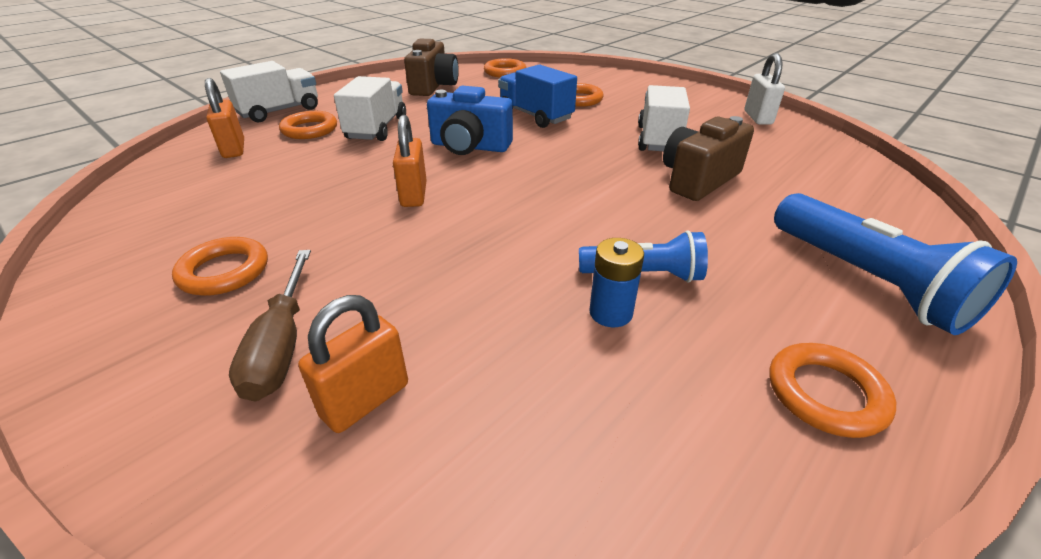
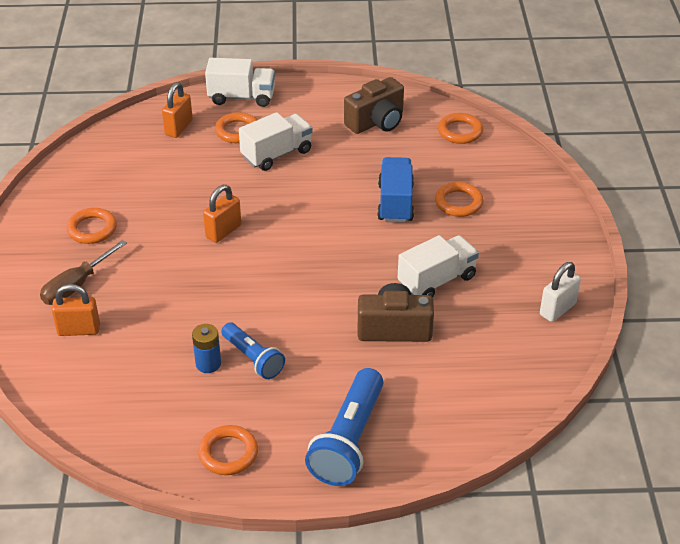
camera: 45 degrees right, 5 degrees up
(470, 147) = (307, 209): blue camera -> none

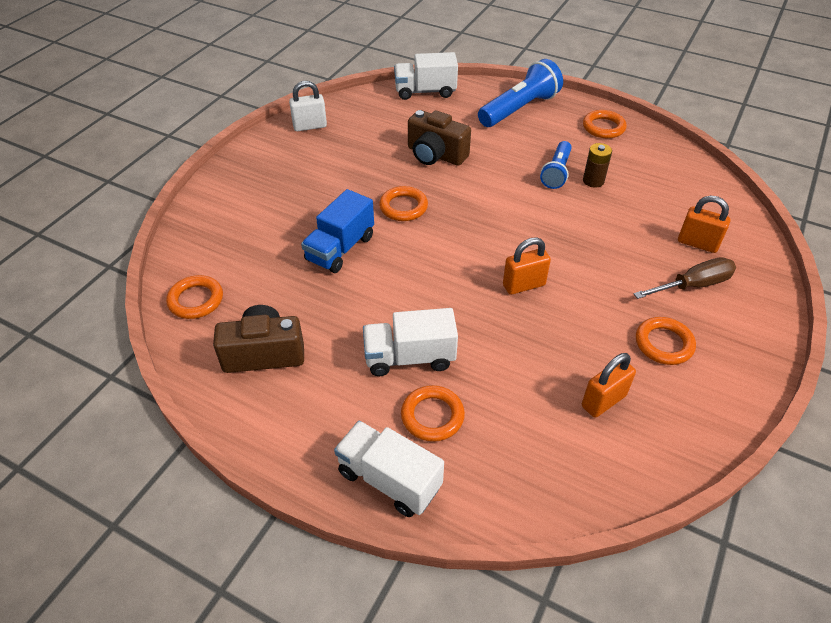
camera: 150 degrees left, 5 degrees up
(179, 128) = (504, 459): orange padlock -> orange padlock (603, 401)
(208, 364) = (593, 181): blue battery -> brown battery
(253, 358) = (556, 172): blue flashlight -> blue flashlight turned 150 degrees counterclockwise
(436, 280) = (372, 173): white truck -> white truck (425, 91)
(458, 203) = (286, 226): orange ring -> orange ring (403, 207)

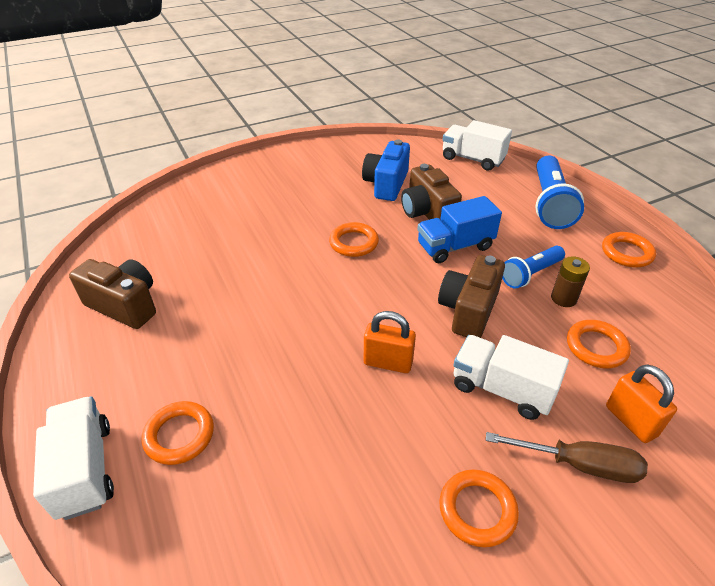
camera: 35 degrees right, 5 degrees down
(196, 300) = (130, 242): orange ring -> orange ring (596, 347)
(310, 126) = (348, 152): white padlock -> none
(340, 249) = (268, 253): blue truck -> blue truck (455, 247)
(376, 143) = (386, 184): none -> blue camera
(409, 357) = (219, 371): white truck -> white truck (501, 389)
(519, 109) = (549, 204): blue flashlight -> blue flashlight turned 105 degrees clockwise
(540, 220) = (468, 310): none -> brown camera
(603, 401) = (345, 529): orange padlock -> none

